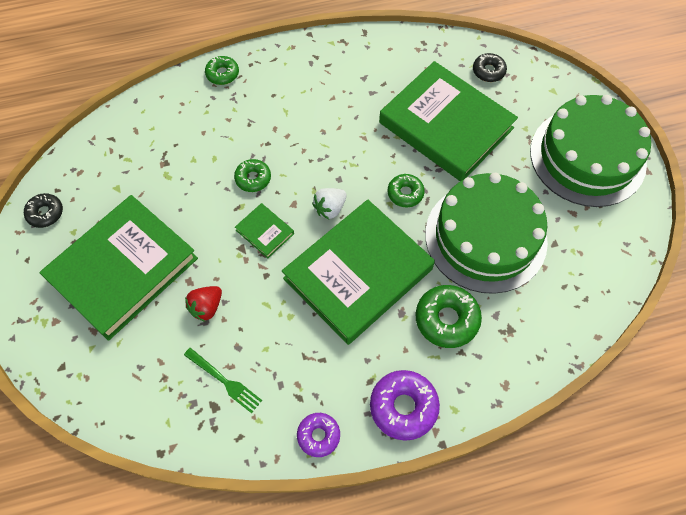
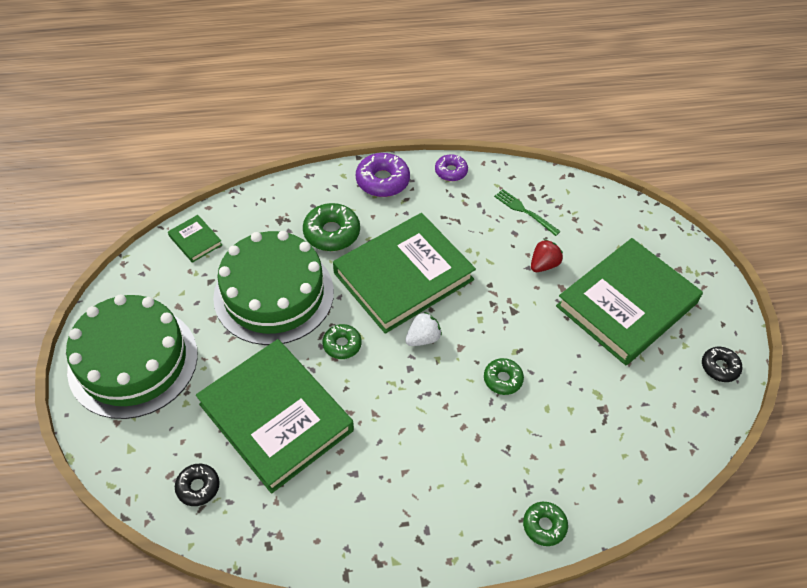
camera: 175 degrees left, 10 degrees down
(265, 232) = (490, 323): green book -> green book (195, 240)

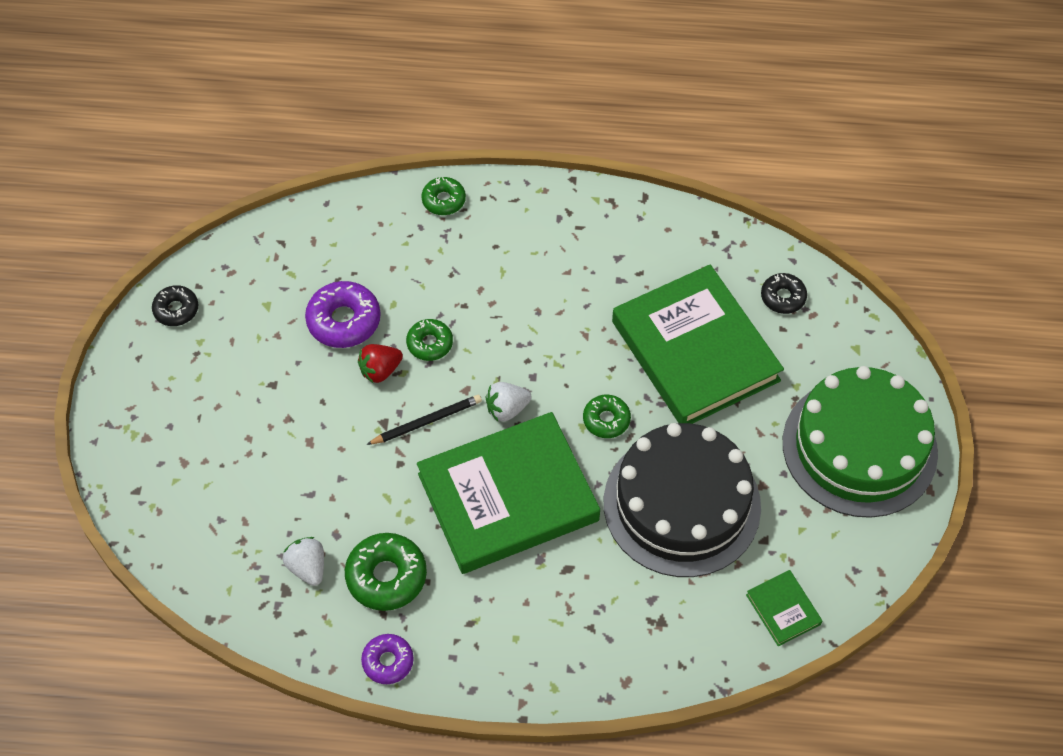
camera: 165 degrees left, 5 degrees up
(274, 294) = (682, 504): green cake -> black cake
(331, 233) = (590, 584): green donut -> green donut (386, 576)
(382, 181) = (496, 664): purple donut -> purple donut (344, 321)
(481, 317) = (426, 421): none -> black pencil
(524, 211) = (307, 567): green fork -> white strawberry
(543, 265) = (318, 478): red strawberry -> red strawberry (380, 370)
(626, 304) = (240, 403): green book -> none

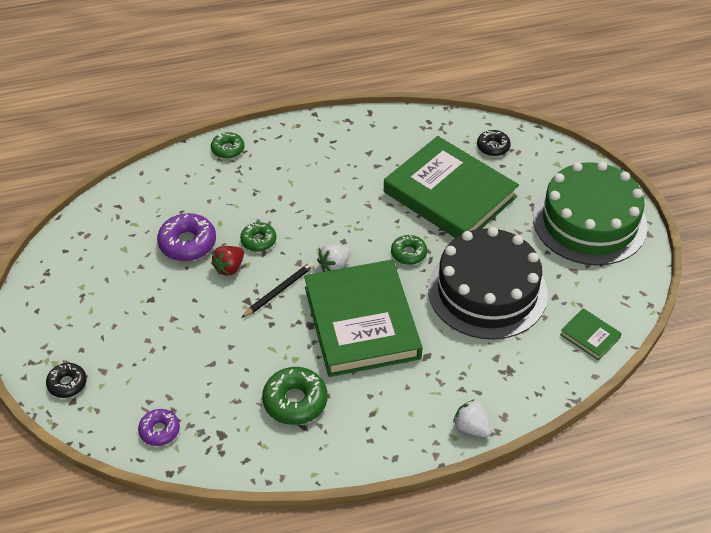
camera: 20 degrees left, 10 degrees down
(176, 310) = (54, 270): black donut -> black donut (67, 384)
(307, 567) = (232, 413): white strawberry -> white strawberry (471, 428)
(388, 661) = (322, 458): purple donut -> purple donut (159, 431)
(508, 497) = (361, 322): green book -> green book turned 60 degrees counterclockwise

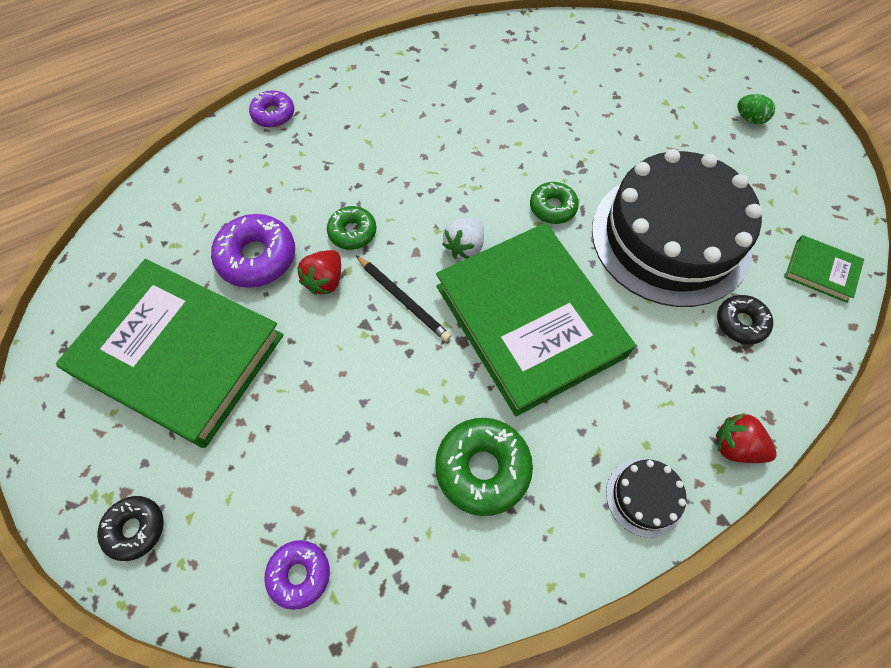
camera: 15 degrees left, 15 degrees up
(228, 149) = (273, 114): green donut -> purple donut
(279, 291) = (403, 299): black pencil -> black pencil turned 105 degrees clockwise
(395, 441) = (644, 497): none -> black cake
(450, 194) = (572, 118): green book -> green book (179, 354)
(471, 428) = (735, 446): white strawberry -> red strawberry
(493, 147) = (598, 48): black donut -> black donut (741, 323)
(589, 222) = (749, 119): green cake -> green egg

